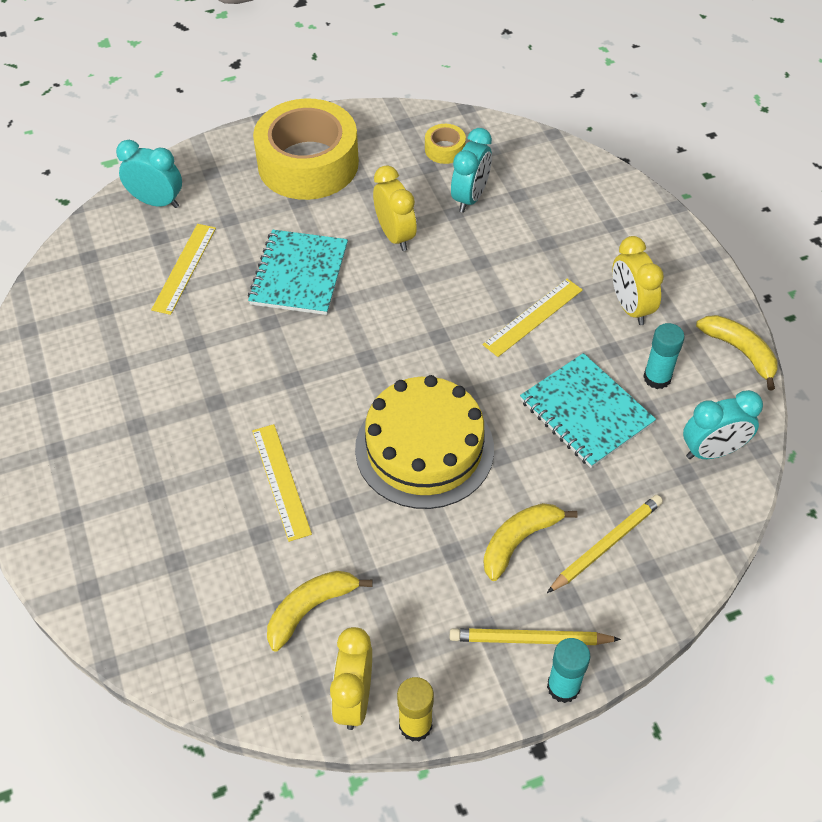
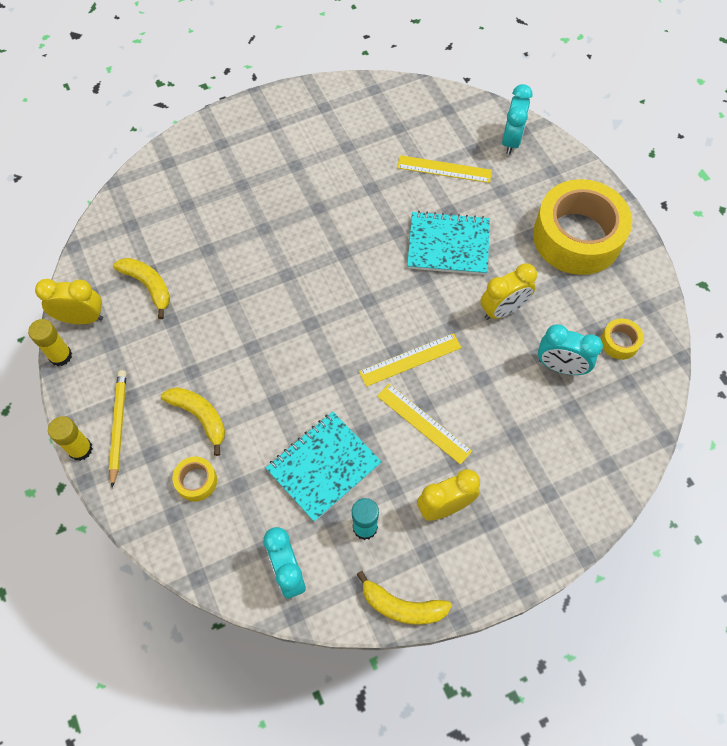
camera: 85 degrees right, 10 degrees up
(281, 481) = (250, 257): yellow ruler -> yellow ruler (410, 360)
(424, 448) = (282, 347): yellow cake -> none
(563, 687) = (80, 449): turquoise glue stick -> yellow glue stick
(606, 544) = (196, 481): yellow pencil -> yellow tape
(740, 351) = (402, 606): yellow banana -> yellow banana turned 60 degrees clockwise

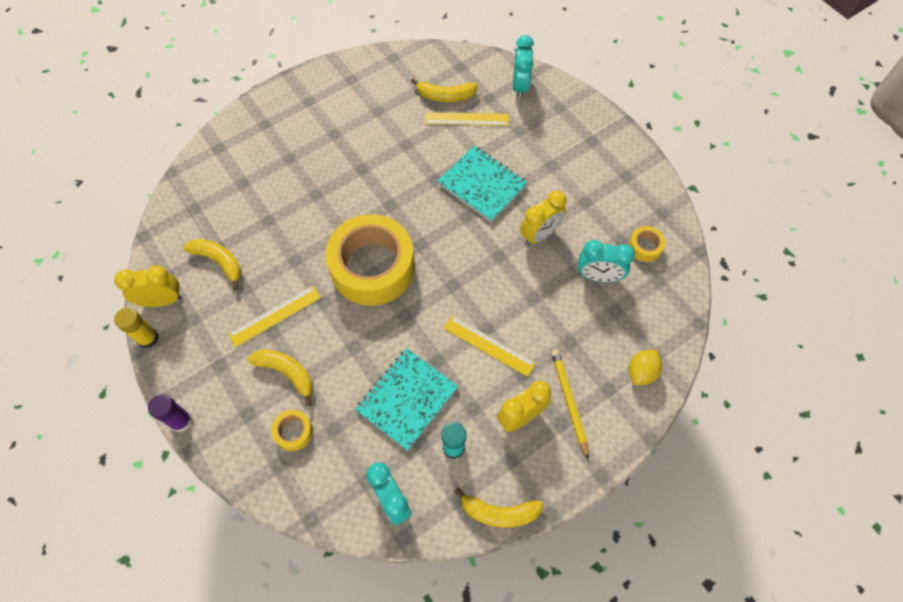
camera: 10 degrees left, 0 degrees up
(80, 449) = (181, 421): yellow glue stick -> purple glue stick
(118, 426) = (213, 394): yellow pencil -> yellow pencil (569, 401)
(410, 360) = (467, 291): yellow ruler -> yellow ruler (275, 316)
(425, 140) = (445, 96): none -> yellow banana
(448, 245) = (482, 185): turquoise notebook -> turquoise notebook turned 45 degrees clockwise
(577, 237) = (591, 161): yellow tape -> yellow tape (373, 267)
(589, 481) = (641, 372): none -> yellow lemon

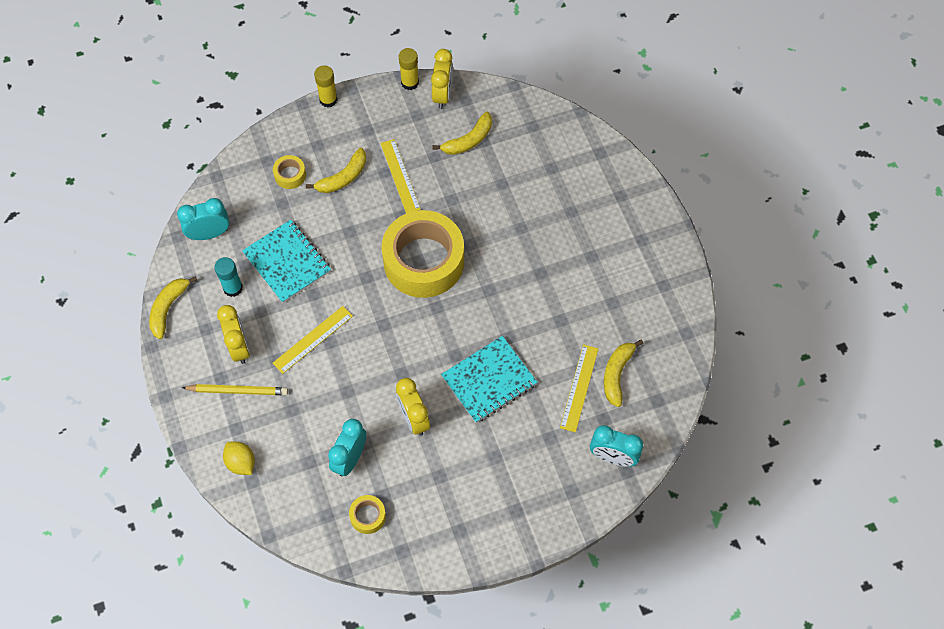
camera: 105 degrees right, 0 degrees up
(181, 421) = (328, 100): purple glue stick -> yellow glue stick

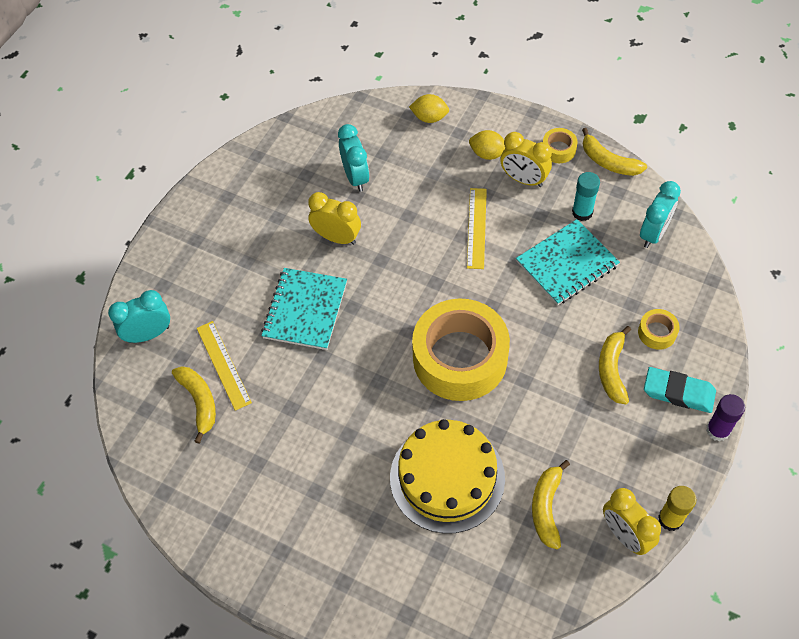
camera: 140 degrees right, 5 degrees down
(168, 308) = (608, 162): yellow banana -> yellow banana turned 150 degrees clockwise
(238, 391) = (487, 154): yellow pencil -> yellow lemon
(287, 262) = (567, 264): turquoise notebook -> turquoise notebook turned 45 degrees counterclockwise
(322, 135) = (678, 392): none -> turquoise eraser
(328, 100) = (717, 430): yellow glue stick -> purple glue stick
(368, 516) = (303, 155): yellow tape -> yellow tape (558, 149)
(400, 176) = (566, 415): yellow ruler -> none
(506, 200) = (447, 478): none -> yellow cake

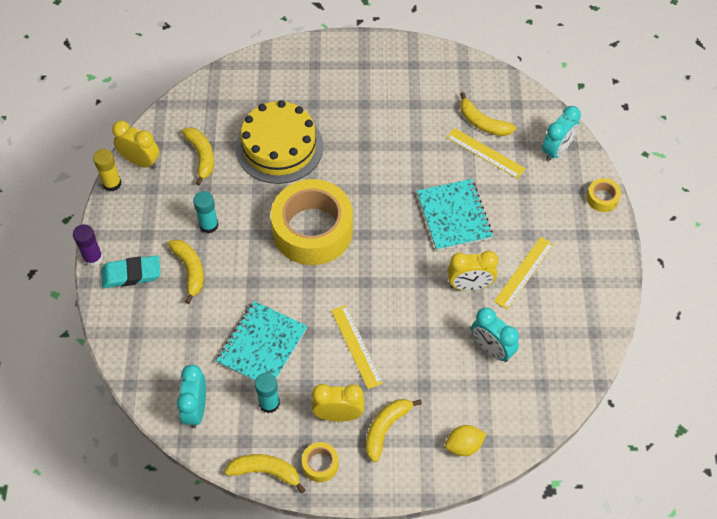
camera: 150 degrees right, 0 degrees up
(278, 228) = (524, 272): none -> yellow ruler
(487, 154) = (385, 428): yellow lemon -> yellow banana
(571, 413) = (209, 225): none -> turquoise glue stick
(657, 332) = (163, 316): yellow tape -> yellow tape (602, 198)

